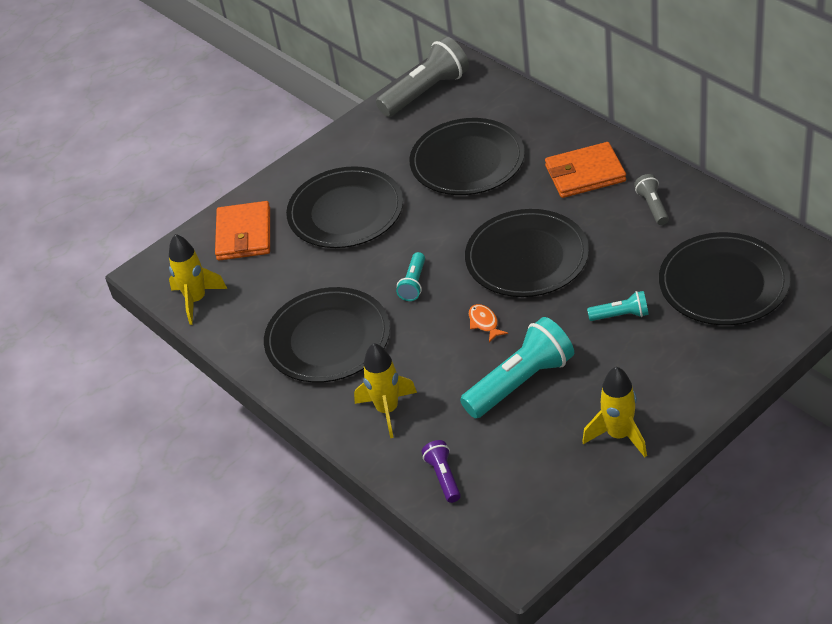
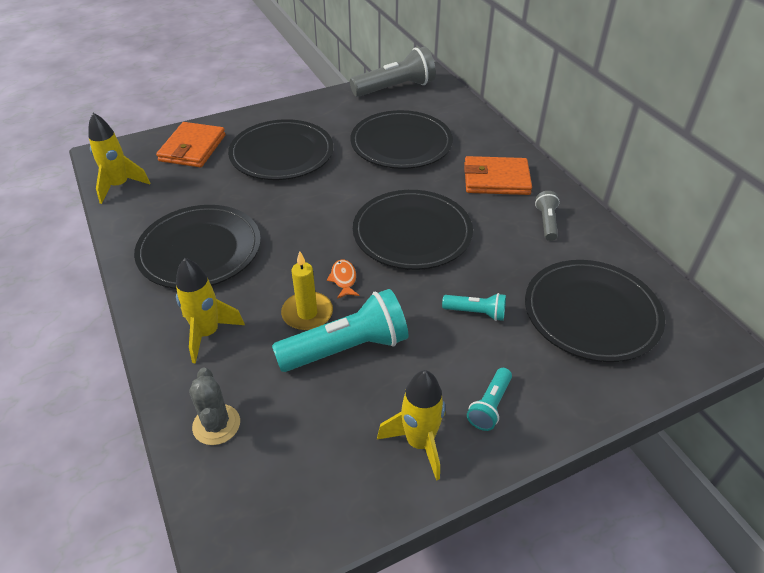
camera: 10 degrees right, 0 degrees up
(414, 284) = (301, 226): turquoise flashlight -> turquoise flashlight (490, 406)
(443, 477) = (216, 424): purple flashlight -> grey cactus
(468, 364) = (307, 313): none -> yellow candle

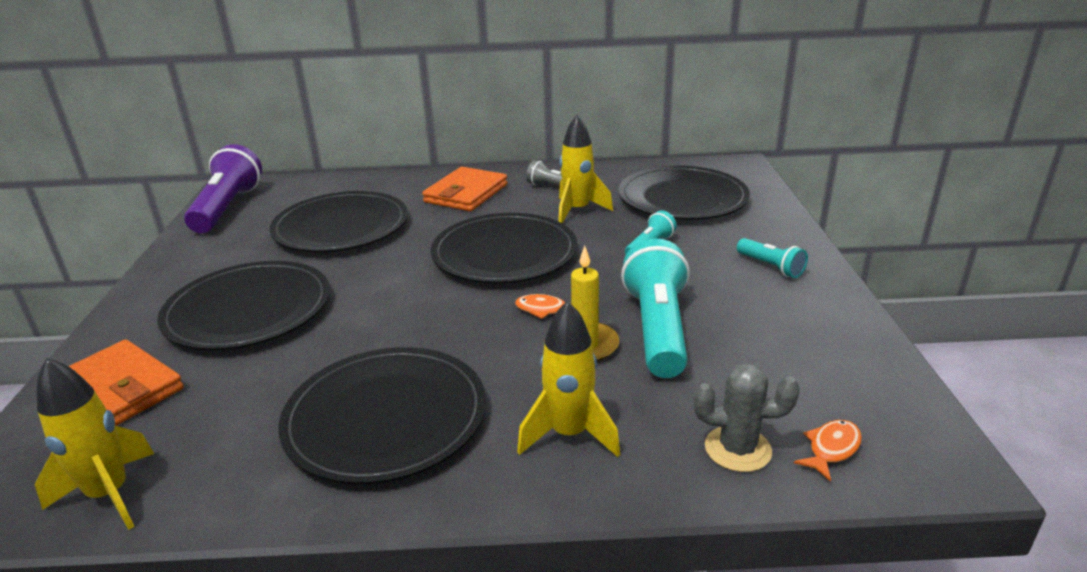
camera: 65 degrees left, 15 degrees down
(231, 482) = (831, 449): none -> orange fish
(395, 88) = (227, 208): grey flashlight -> purple flashlight
(419, 443) = (804, 312): yellow rocket -> yellow rocket (577, 211)

